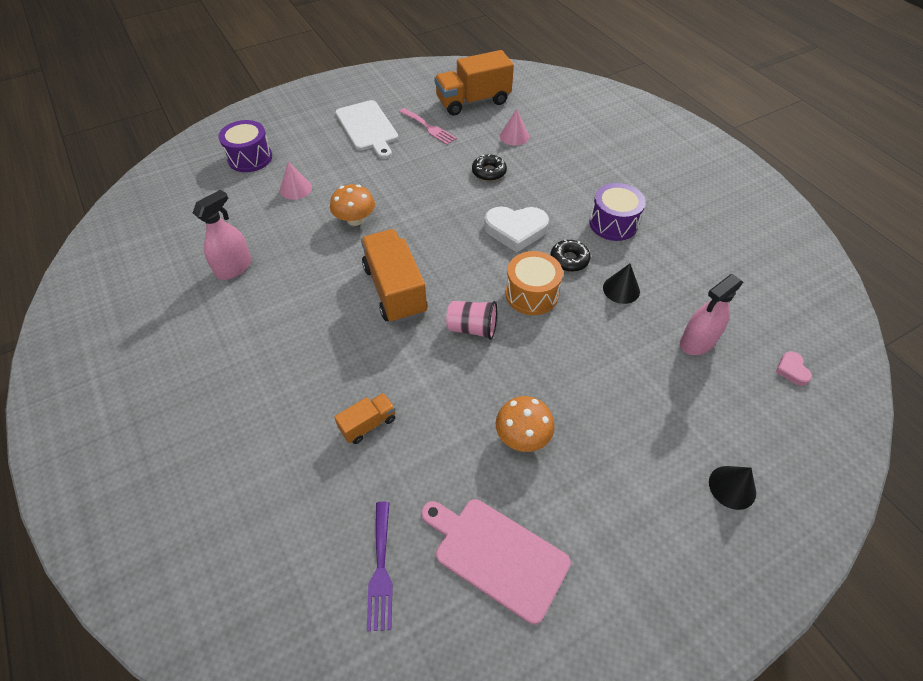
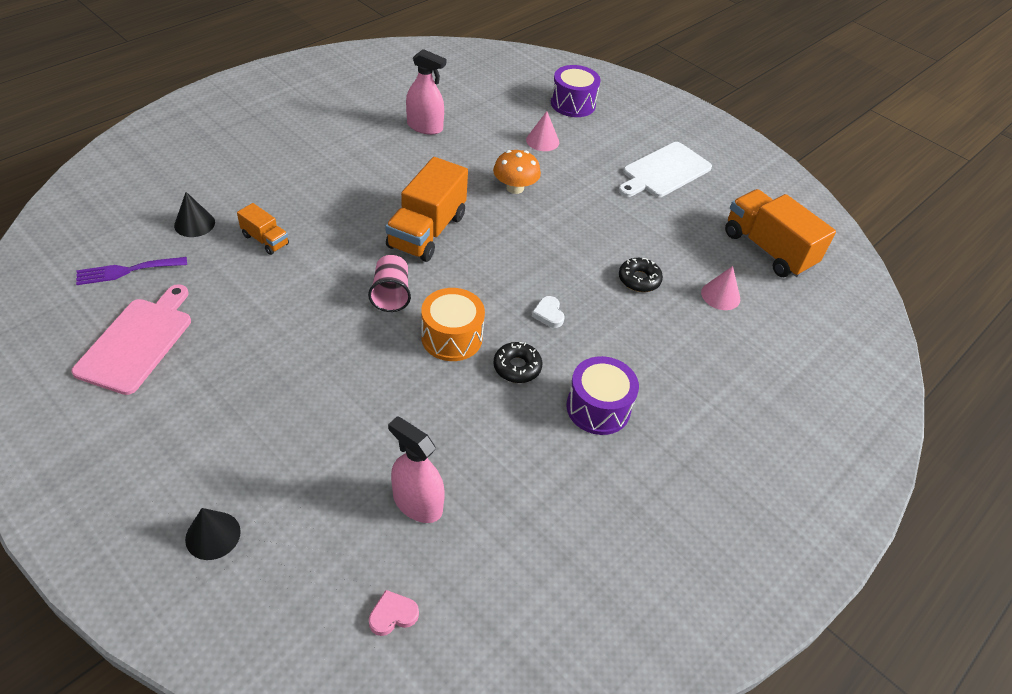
camera: 70 degrees right, 5 degrees down
(395, 290) = (427, 231): orange truck -> orange truck turned 150 degrees clockwise
(429, 128) = (692, 218): pink fork -> none
(516, 230) = (548, 314): white heart -> white heart, size x0.48
(522, 436) = (263, 347): orange mushroom -> none
(621, 289) = (484, 421): black cone -> black cone (194, 224)

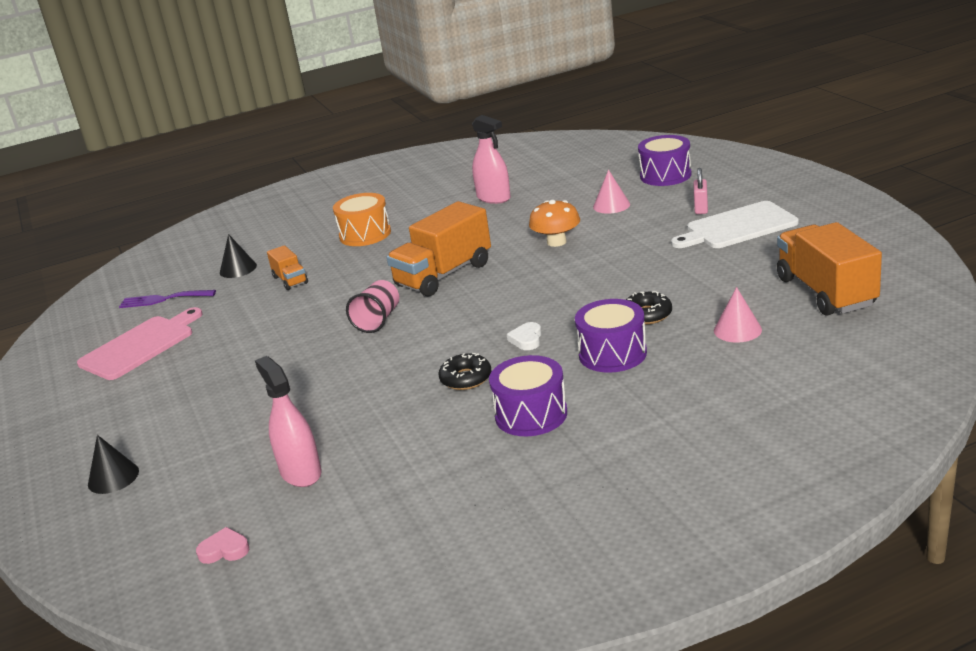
camera: 30 degrees right, 20 degrees down
(452, 337) = (415, 353): orange drum -> orange drum (365, 234)
(623, 147) = (701, 208): none -> pink padlock
(632, 328) = (612, 354): none -> purple drum

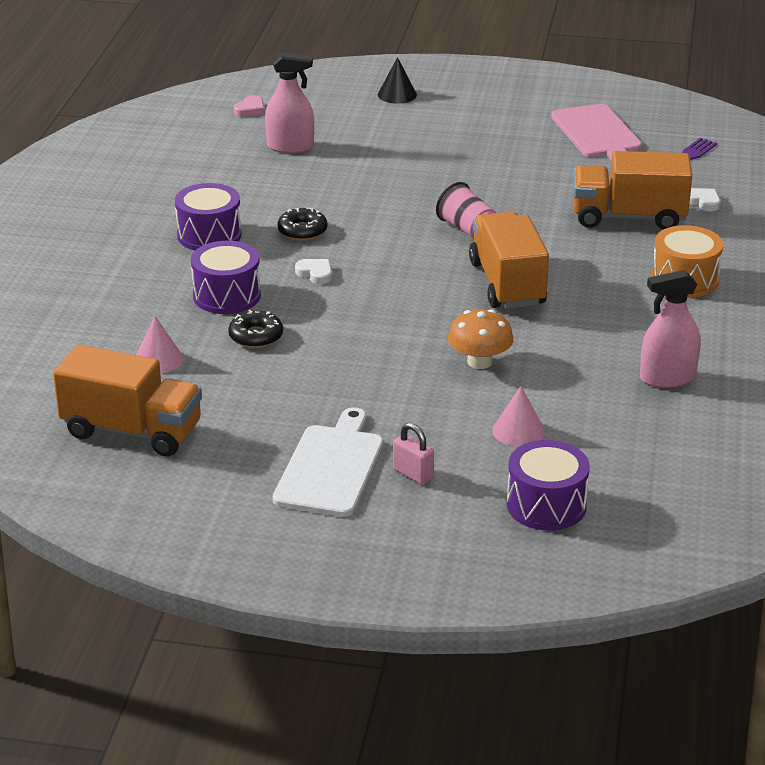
camera: 120 degrees right, 5 degrees up
(238, 269) = (703, 202): black cone -> white heart
(290, 280) = (628, 217): orange truck -> orange truck, size x2.00

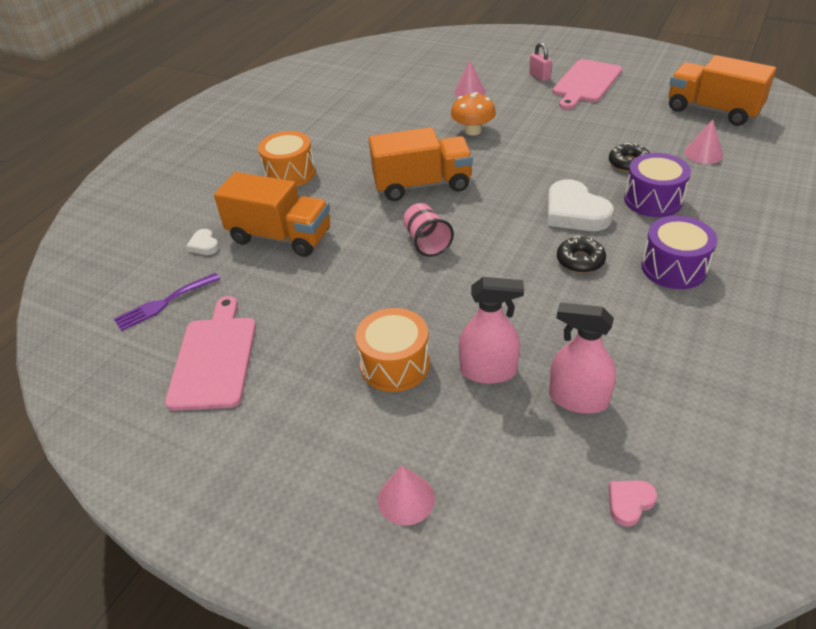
camera: 160 degrees left, 10 degrees up
(315, 273) = (575, 212): white heart -> white heart, size x2.07
(331, 467) = (586, 83): white cutting board -> pink cutting board
(397, 94) = (406, 499): black cone -> pink cone
(443, 147) = (395, 364): none -> orange drum
(507, 284) = (422, 185): orange truck -> orange truck turned 105 degrees counterclockwise
(546, 505) = (474, 59): purple drum -> none
(667, 378) = (362, 111): pink spray bottle -> pink spray bottle (488, 371)

